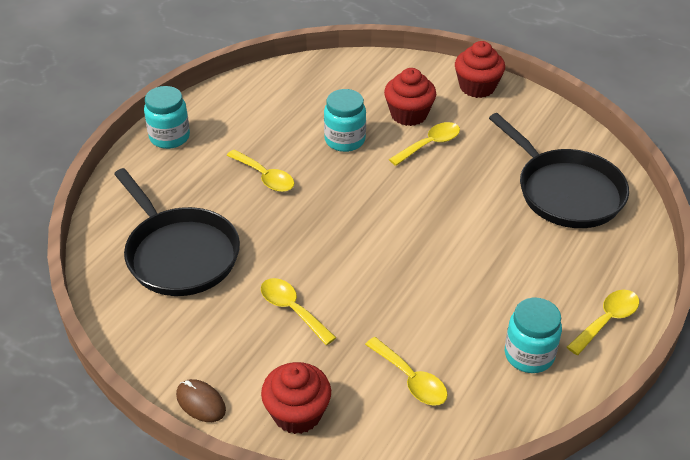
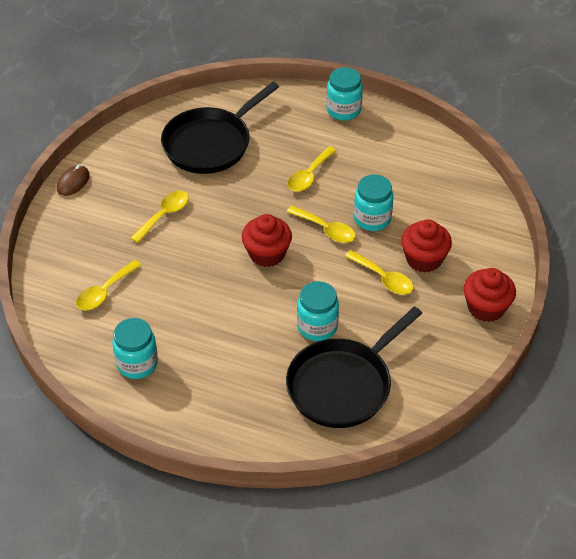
camera: 80 degrees right, 5 degrees up
(297, 413) = (68, 233): red cupcake -> red cupcake (267, 254)
(488, 200) = (317, 326): none -> turquoise jar
(607, 320) = (182, 417): yellow spoon -> yellow spoon (326, 229)

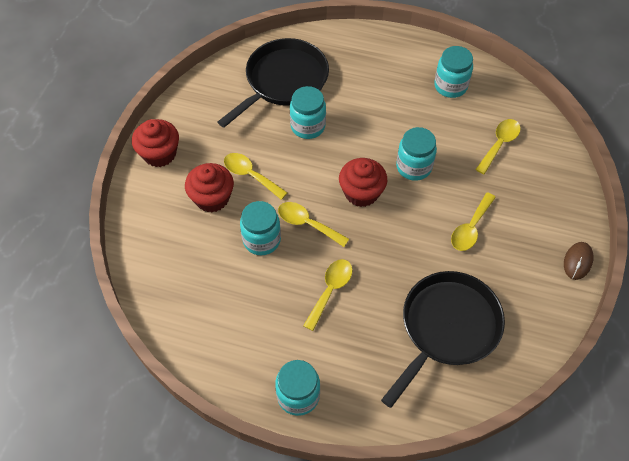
camera: 175 degrees right, 10 degrees up
(206, 275) = (414, 167): none -> turquoise jar

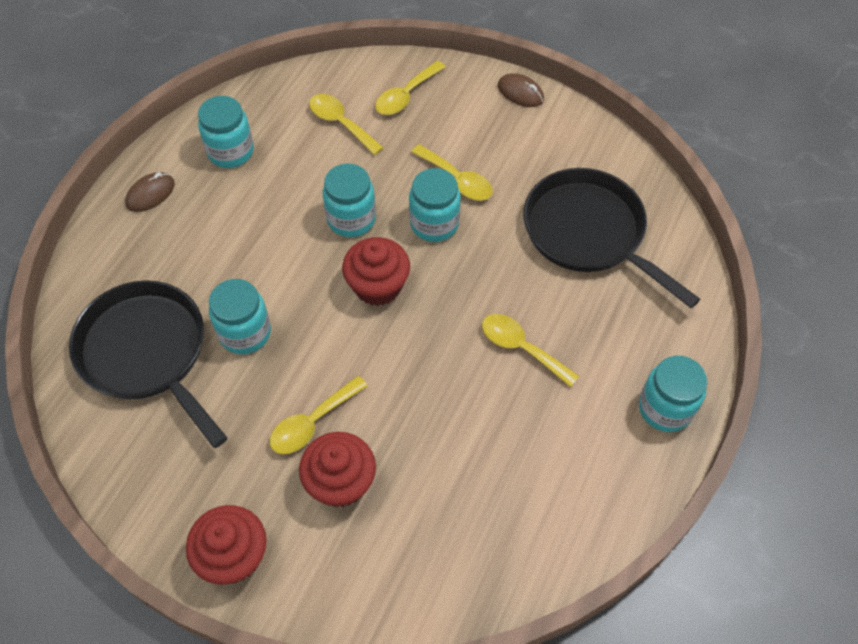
camera: 80 degrees left, 0 degrees up
(261, 240) = (428, 421): turquoise jar -> turquoise jar (434, 224)
(307, 223) = (413, 359): yellow spoon -> yellow spoon (405, 96)
(401, 53) = (150, 194): none -> brown mouse

